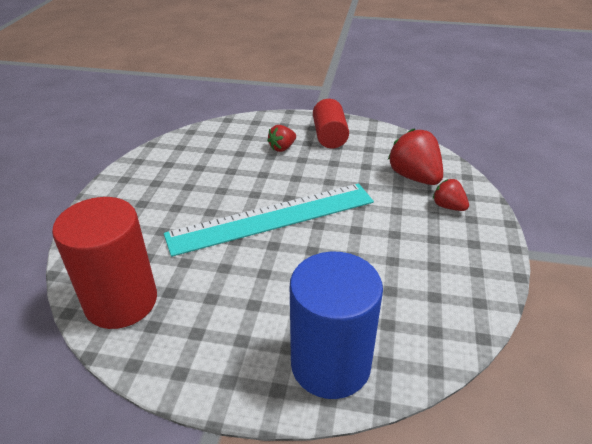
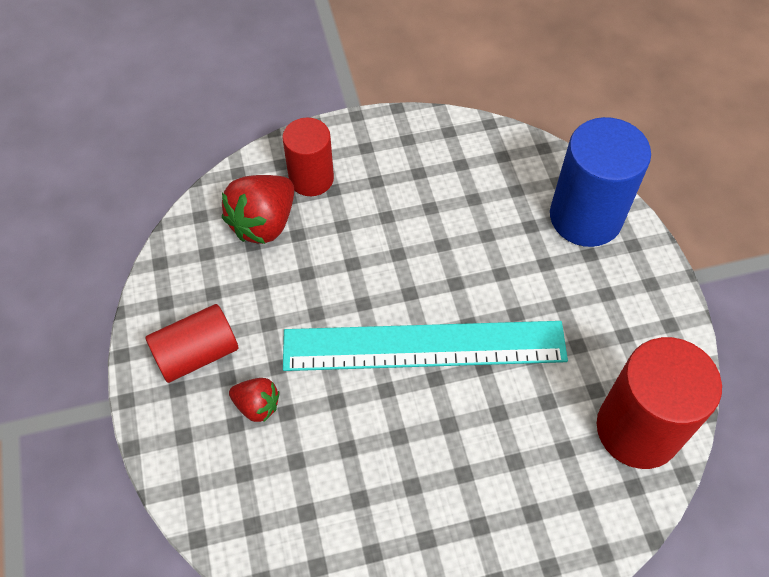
camera: 115 degrees left, 20 degrees up
(272, 218) = (424, 345): turquoise ruler -> turquoise ruler turned 45 degrees counterclockwise
(448, 206) = (311, 179): red strawberry -> red cylinder

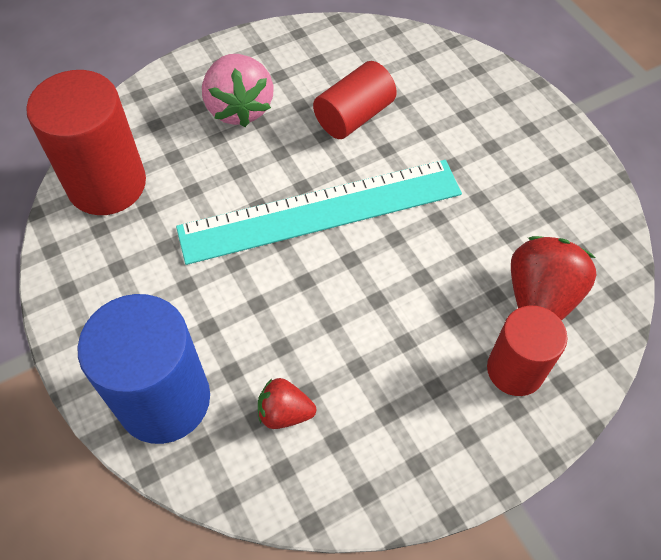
camera: 165 degrees right, 0 degrees up
(197, 354) = (530, 158): red cylinder -> red cylinder (354, 116)
(257, 405) = (454, 130): red strawberry -> red strawberry (285, 412)
(483, 498) = (239, 108): none -> pink strawberry

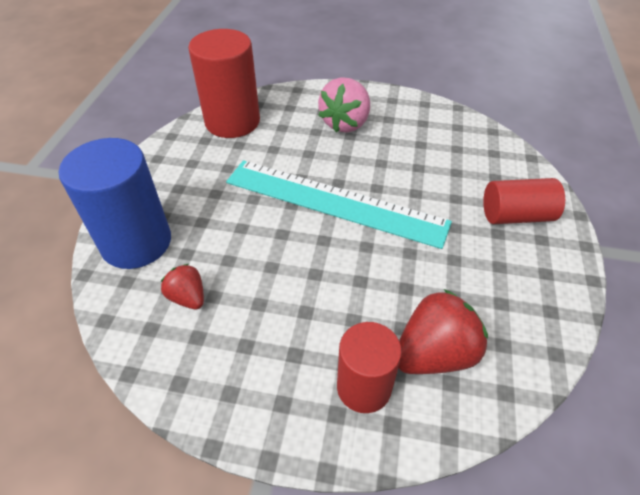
camera: 40 degrees right, 10 degrees down
(354, 116) = (413, 163): red cylinder -> red cylinder (516, 216)

